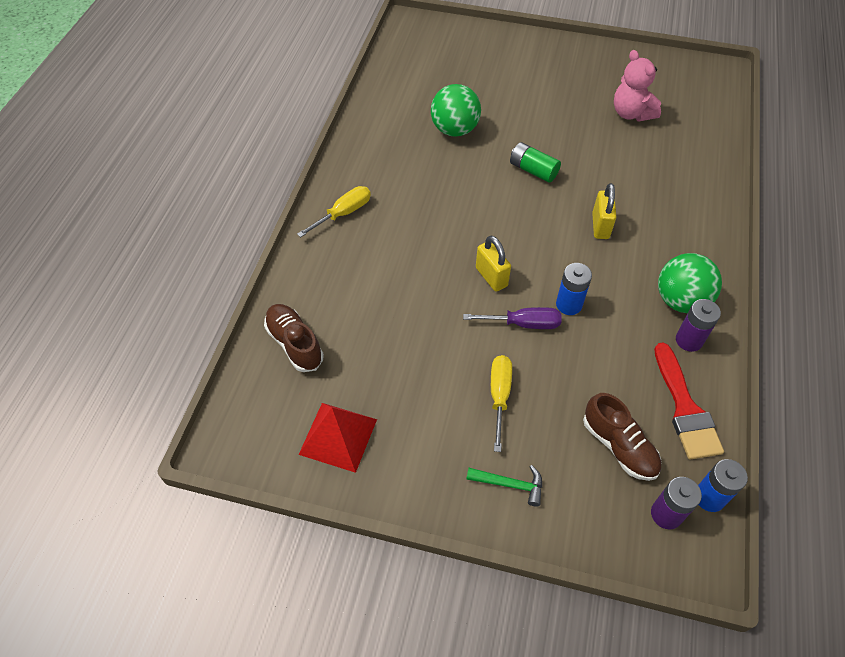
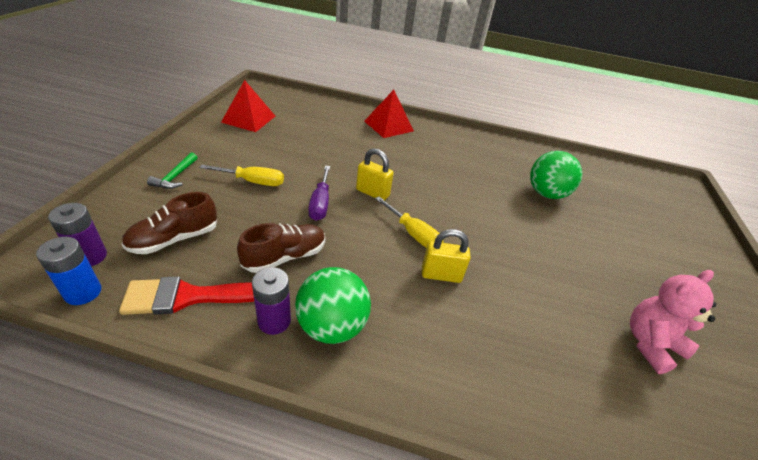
camera: 85 degrees right, 15 degrees down
(295, 344) = (322, 111): brown shoe -> brown shoe (285, 257)
(328, 261) = (388, 126): none -> red pyramid
(343, 213) = (434, 134): yellow screwdriver -> yellow screwdriver (413, 234)
(491, 277) = (372, 193): yellow padlock -> yellow padlock turned 60 degrees clockwise
(533, 170) = (510, 236): green battery -> none
(569, 304) = (337, 234): blue battery -> none

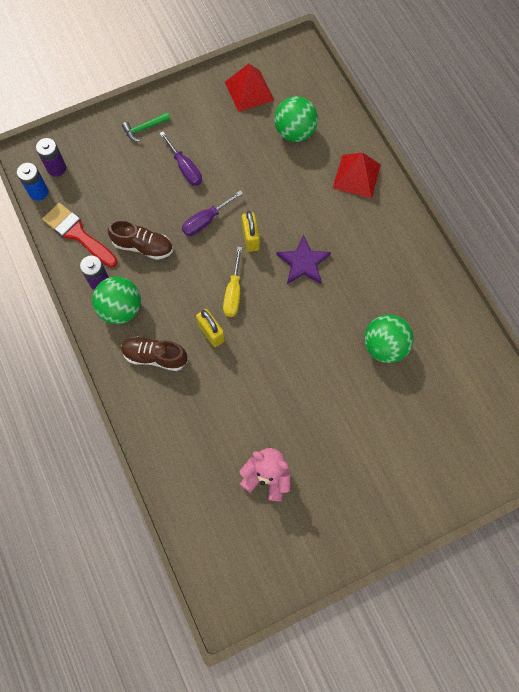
camera: 55 degrees right, 30 degrees up
(174, 239) = (101, 186): brown shoe -> brown shoe (155, 356)
(253, 182) = (185, 168): yellow screwdriver -> purple screwdriver
(315, 124) = (295, 132): none -> green ball
(429, 184) = (303, 262): none -> purple star

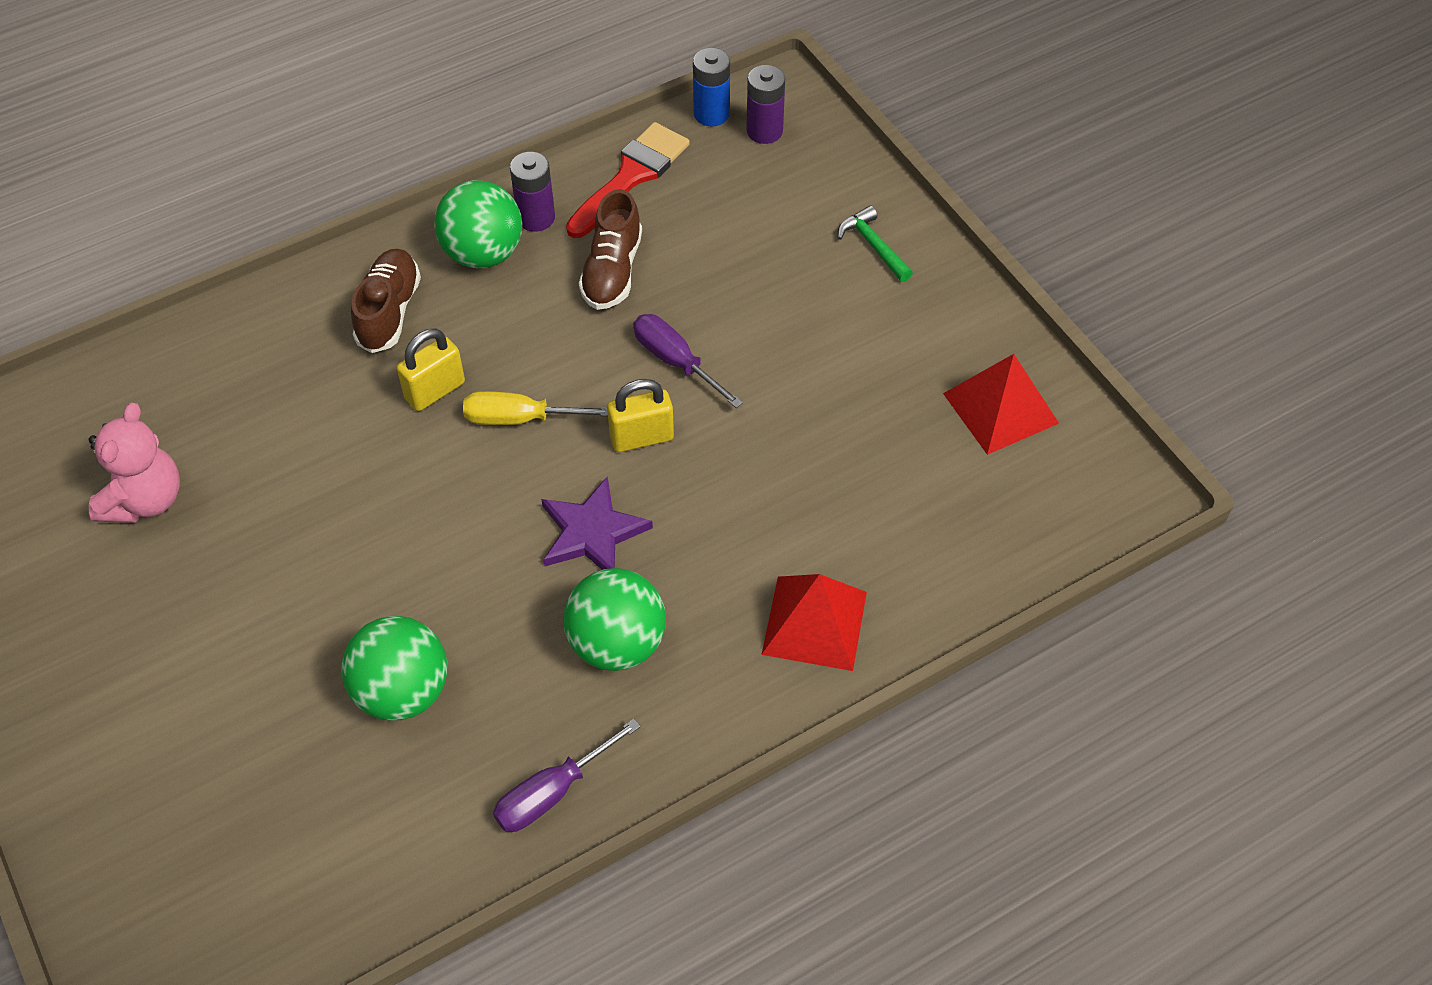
camera: 85 degrees right, 15 degrees down
(185, 168) = (792, 317): purple screwdriver -> purple screwdriver (552, 792)
(295, 132) = (910, 498): green ball -> green ball (617, 643)

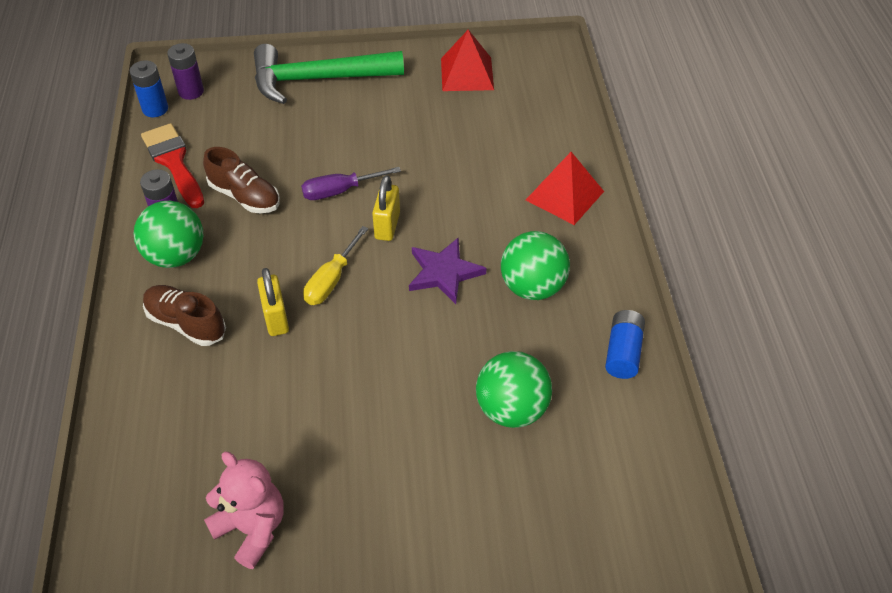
camera: 65 degrees left, 5 degrees down
(552, 792) = (623, 352): purple screwdriver -> blue battery
(873, 246) = (318, 79): green hammer -> green hammer, size x2.40

